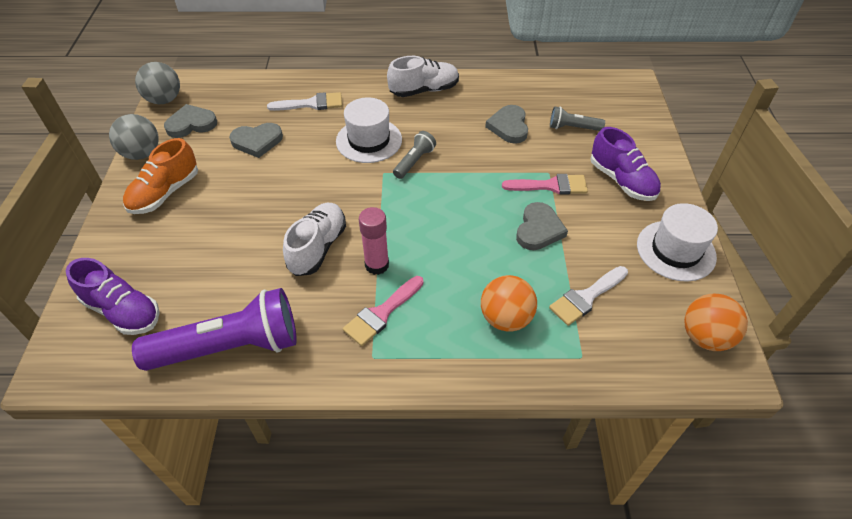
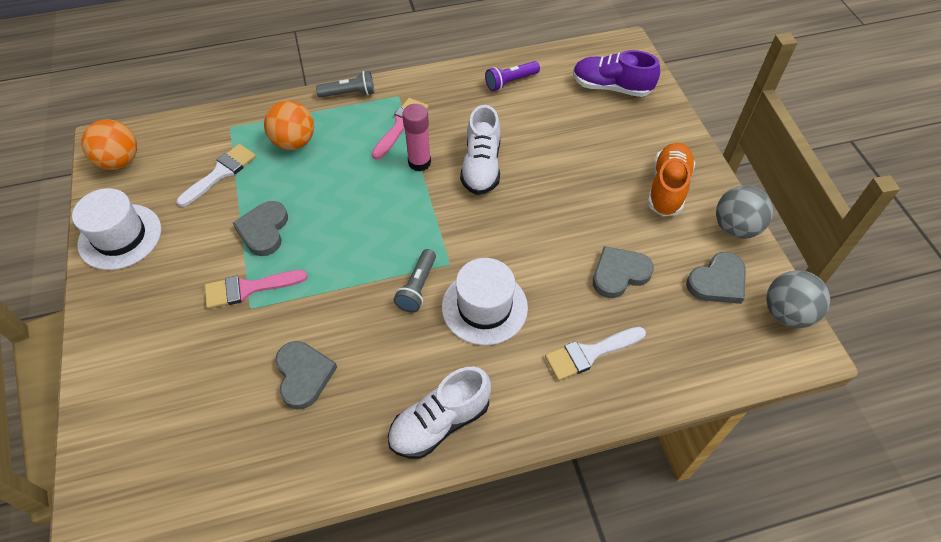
camera: 165 degrees right, 5 degrees up
(230, 346) = (510, 82): purple flashlight -> purple flashlight, size x0.47
(573, 128) = (212, 394): grey flashlight -> grey flashlight (349, 93)
(621, 181) = (159, 315): purple shoe -> none

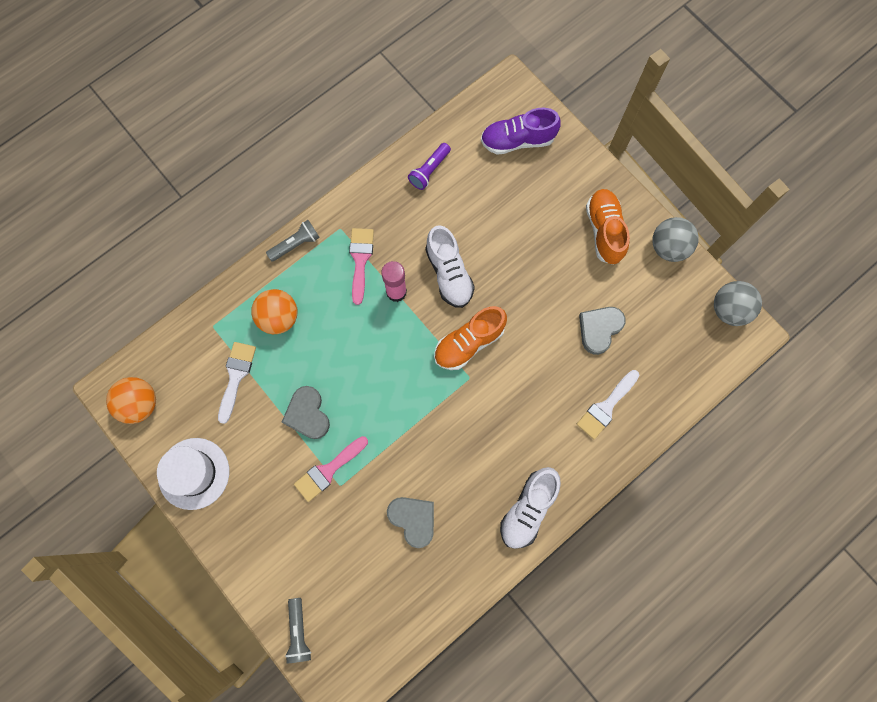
camera: 25 degrees left, 20 degrees up
(417, 287) = (456, 409): grey flashlight -> grey flashlight (299, 632)
(467, 232) = (469, 343): none -> orange shoe
(484, 307) = (514, 403): white hat -> none
(717, 281) = (672, 304): grey heart -> none

